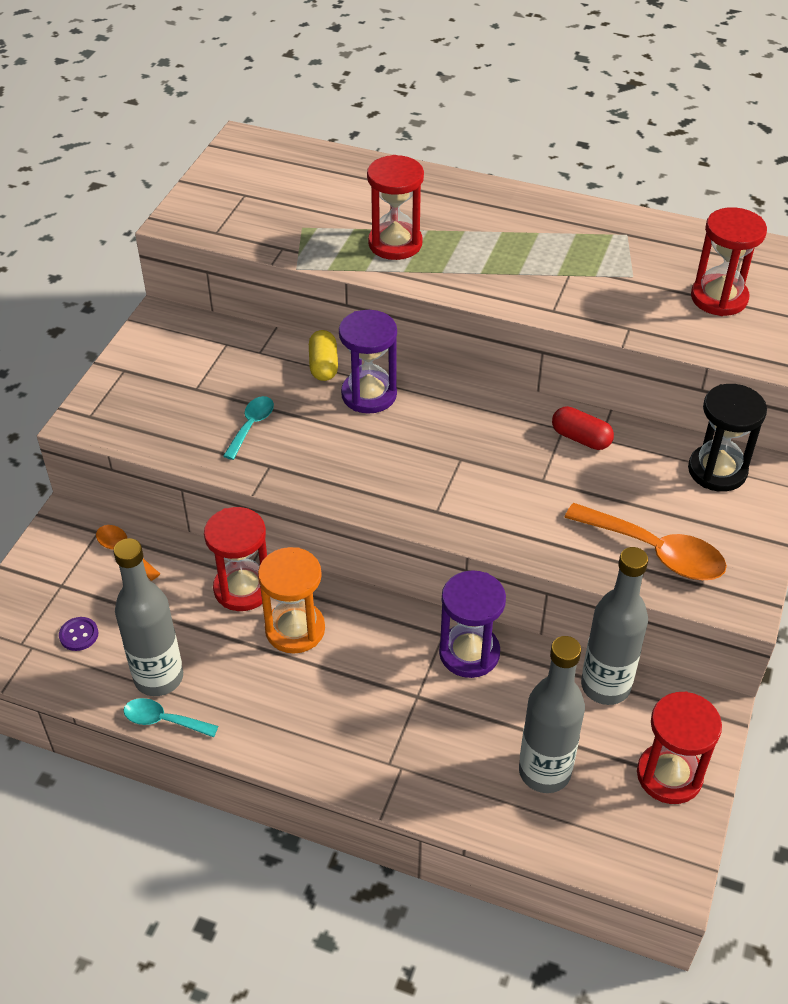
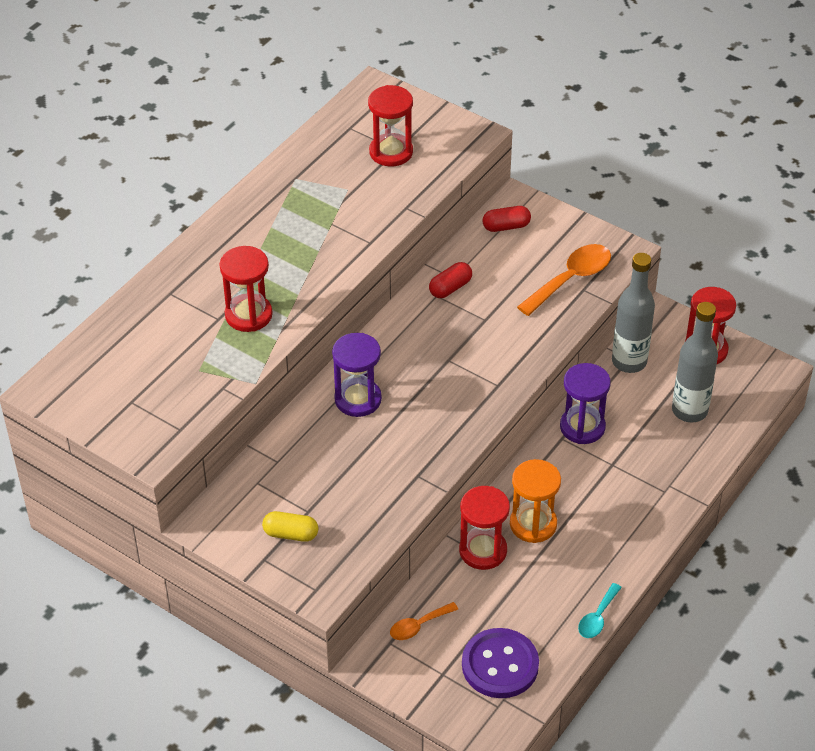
camera: 75 degrees left, 0 degrees up
(79, 635) = (500, 665): purple button -> purple button, size x2.39
(159, 677) = (557, 616): grey bottle -> none
(251, 426) = (368, 480): turquoise spoon -> none
(323, 365) = (311, 422): yellow capsule -> yellow capsule (291, 534)
(717, 470) = (506, 226): black hourglass -> red capsule

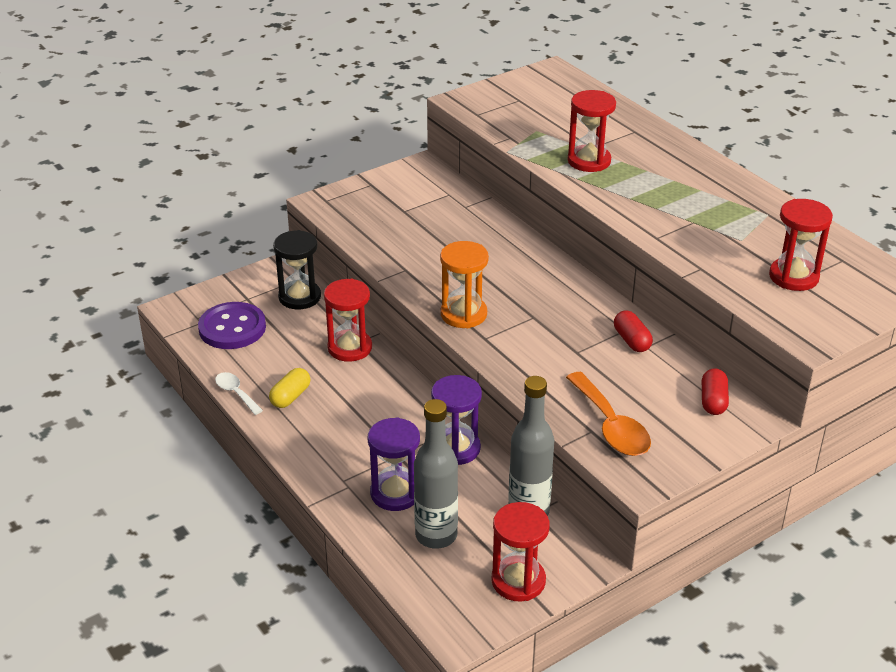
camera: 110 degrees right, 10 degrees down
(291, 534) = (386, 199): yellow capsule -> yellow capsule (290, 396)
(358, 399) = (511, 257): purple hourglass -> purple hourglass (395, 493)
(418, 626) = (299, 297): orange spoon -> black hourglass
(533, 524) = (359, 384): orange hourglass -> orange hourglass (463, 314)
(597, 617) = (236, 393): turquoise spoon -> white spoon

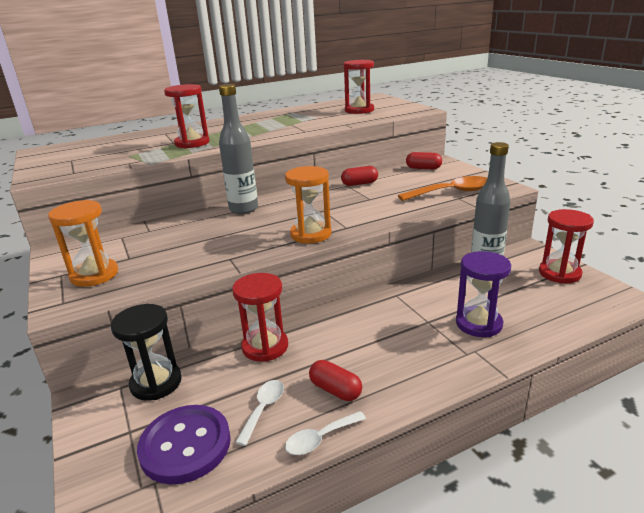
camera: 80 degrees left, 10 degrees down
(269, 359) = (263, 409): none -> white spoon
(290, 396) = (335, 390): yellow capsule -> red capsule
(371, 202) = (94, 275): none -> orange hourglass
(436, 535) = (524, 305): grey bottle -> grey bottle (243, 209)
(456, 448) = (418, 292): purple hourglass -> none

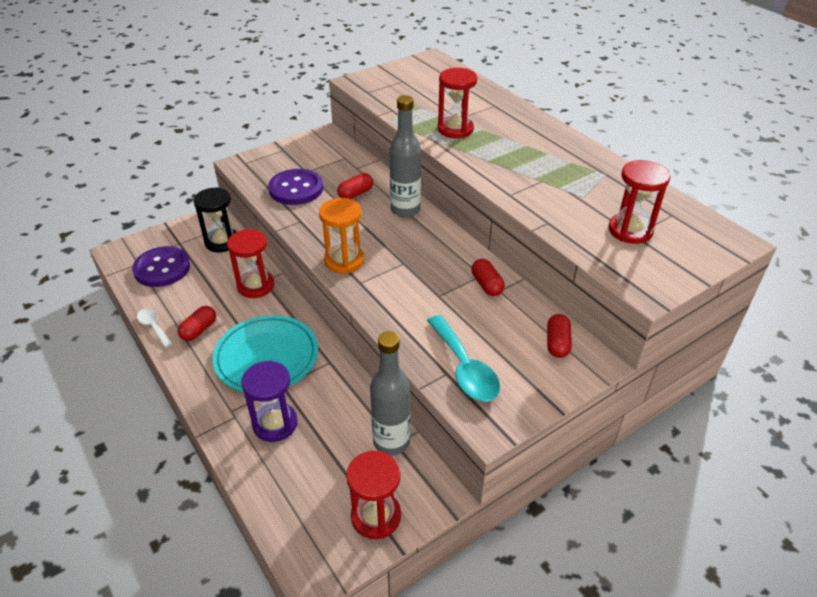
camera: 80 degrees right, 15 degrees up
(94, 275) = (280, 164): orange hourglass -> none
(162, 263) = (296, 189): none -> purple button
(199, 230) = (356, 194): none -> red capsule
(263, 409) = (187, 296): white spoon -> none
(387, 333) = (266, 357): none -> turquoise plate
(452, 192) = (464, 368): orange spoon -> turquoise spoon

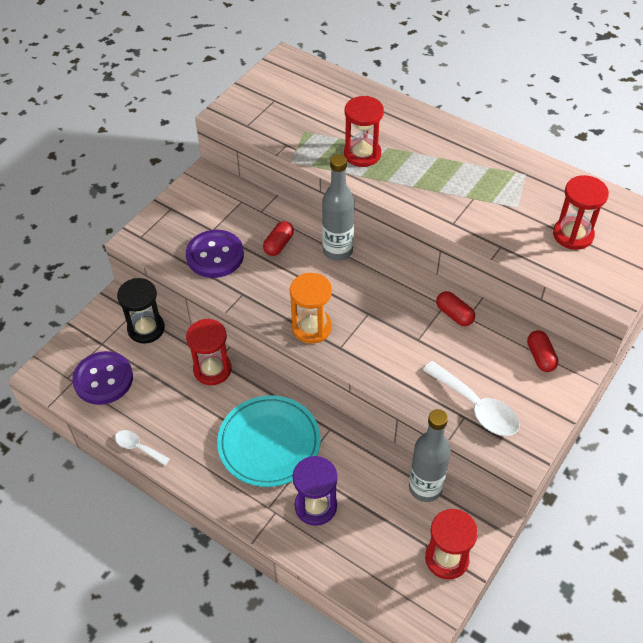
camera: 20 degrees left, 10 degrees up
(199, 330) = (186, 436): red capsule -> none
(464, 368) = (476, 407): turquoise spoon -> white spoon

